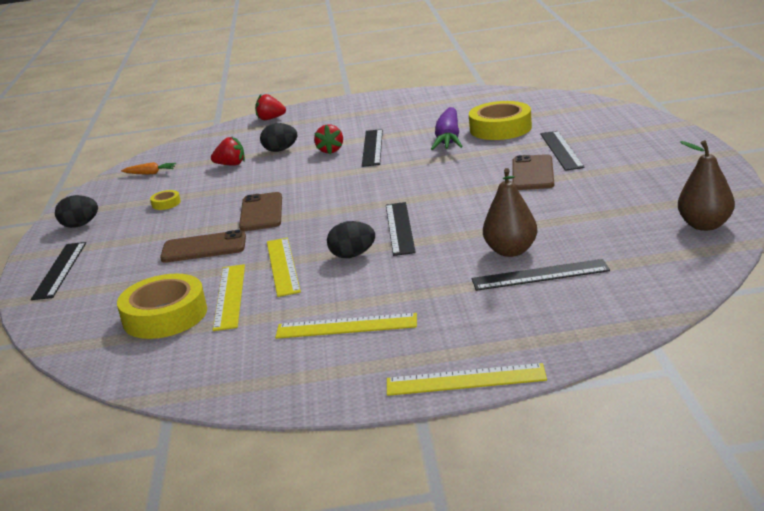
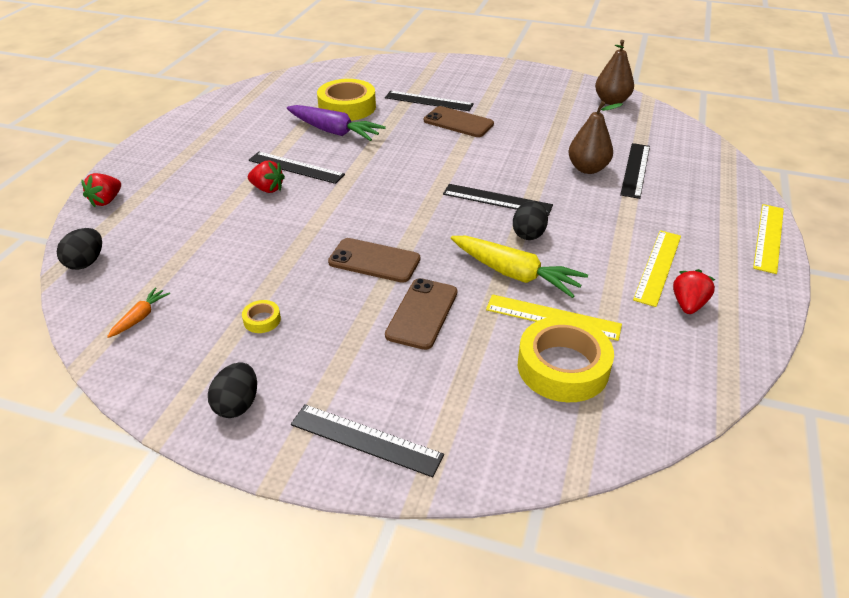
camera: 70 degrees left, 15 degrees up
(231, 165) = (209, 253): red strawberry -> red strawberry (688, 304)
(280, 150) = (218, 215): black egg -> black egg (86, 262)
(282, 266) = (515, 274): yellow ruler -> yellow carrot

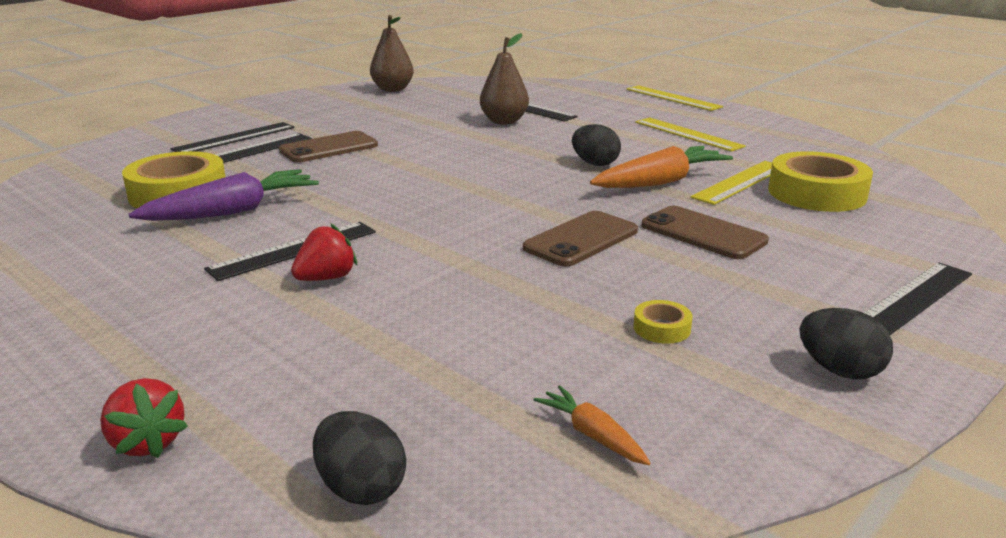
camera: 65 degrees left, 15 degrees down
(497, 200) = (517, 163): black ruler -> black ruler (235, 138)
(515, 274) = (660, 182): yellow carrot -> orange carrot
(688, 304) = (747, 137): red strawberry -> none

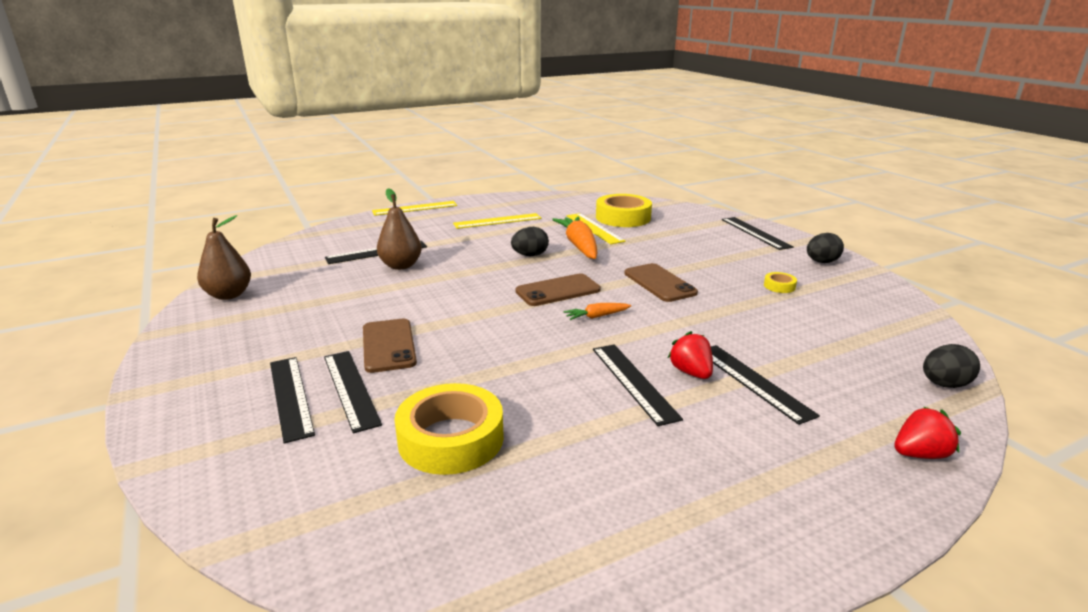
camera: 70 degrees left, 0 degrees up
(233, 211) = (527, 407): purple carrot -> none
(316, 317) = (753, 381): none -> black ruler
(592, 435) = (883, 321): orange carrot -> orange carrot (596, 316)
(703, 233) = (665, 253): brown phone -> brown phone (558, 291)

